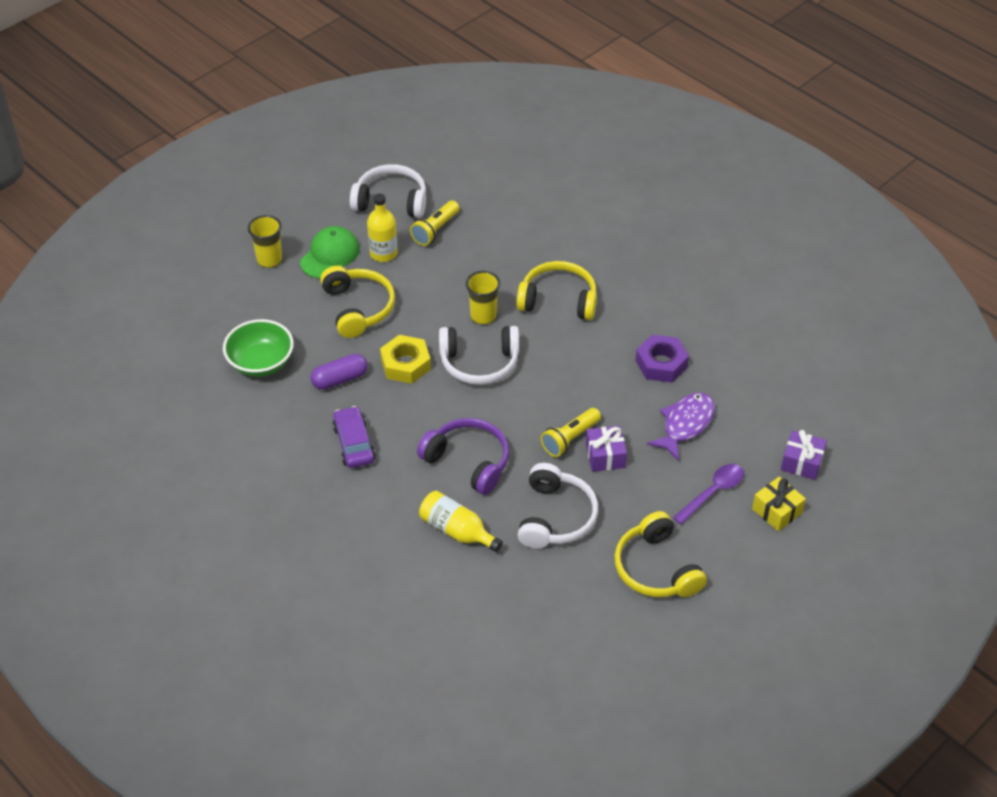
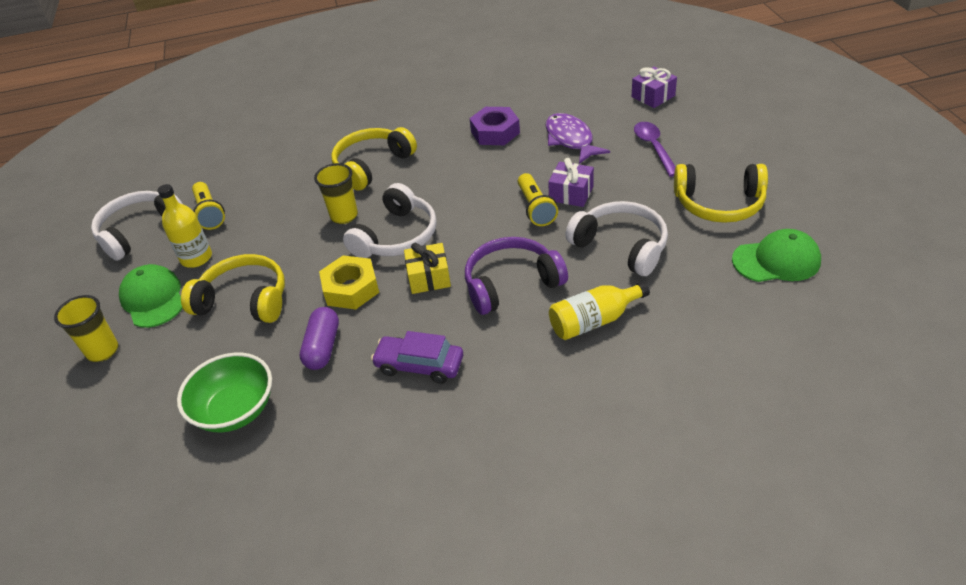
camera: 55 degrees left, 5 degrees down
(601, 631) = (776, 260): none -> green cap
(777, 511) = (695, 122): yellow gift -> yellow gift (429, 278)

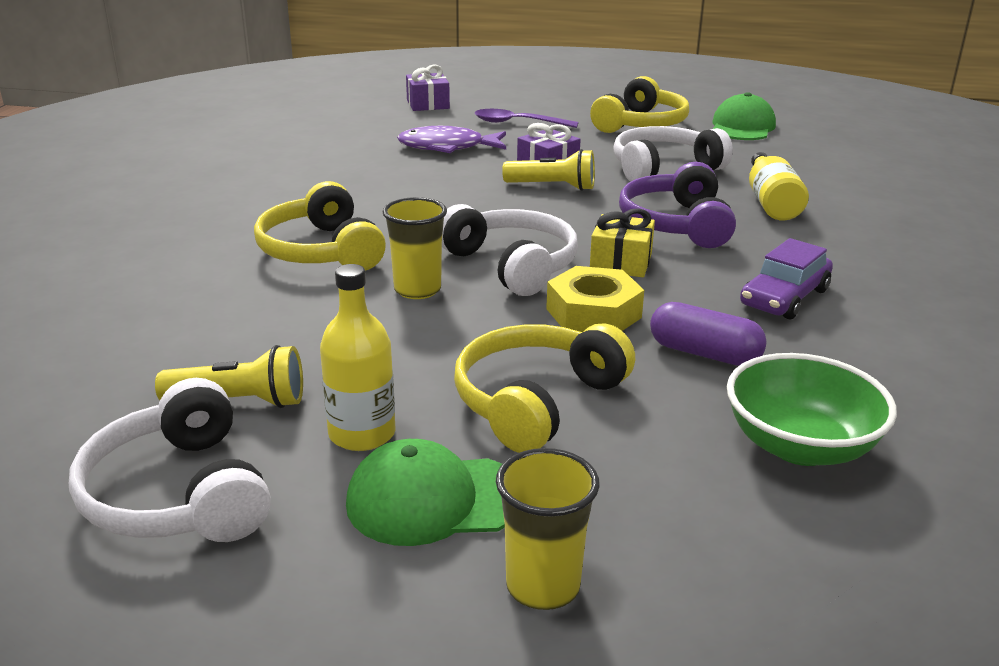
camera: 70 degrees left, 15 degrees down
(495, 132) = (370, 174): purple nut -> none

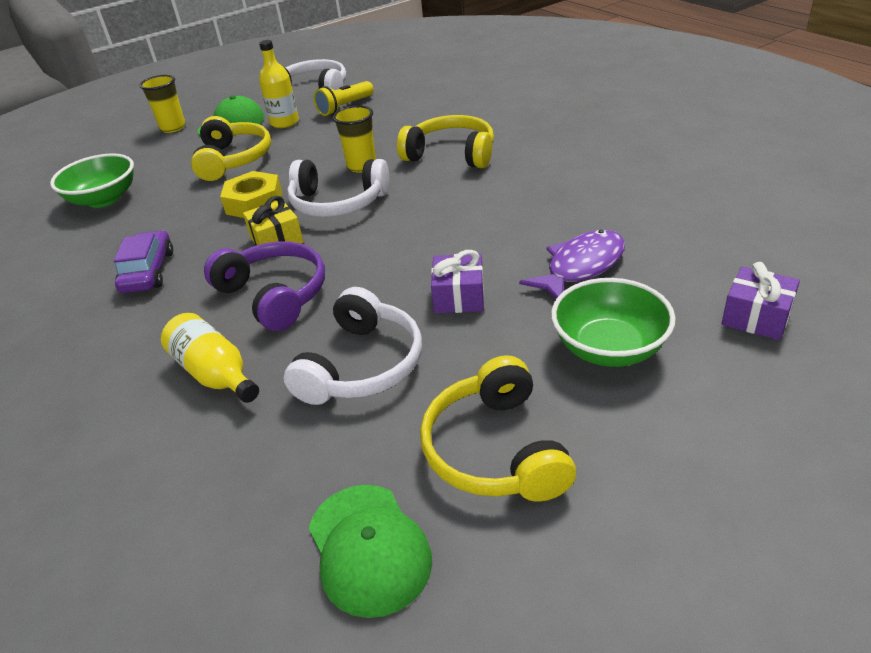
camera: 140 degrees right, 10 degrees up
(518, 123) = (609, 348): purple spoon -> green bowl
(552, 187) = (417, 277): yellow flashlight -> none
(704, 353) = (175, 214): purple capsule -> none

